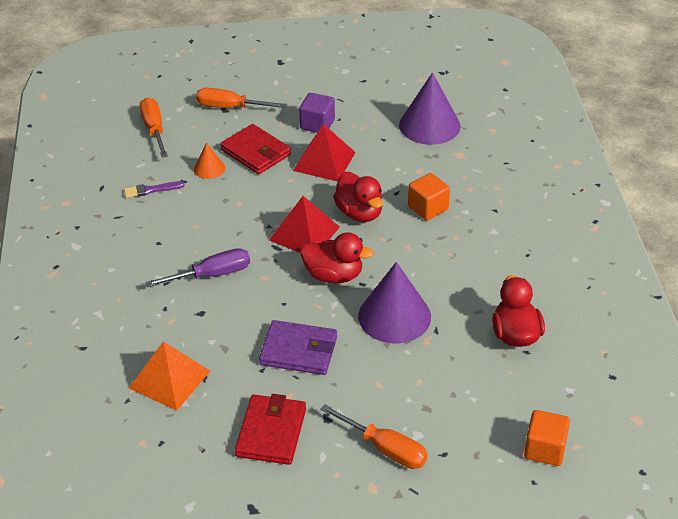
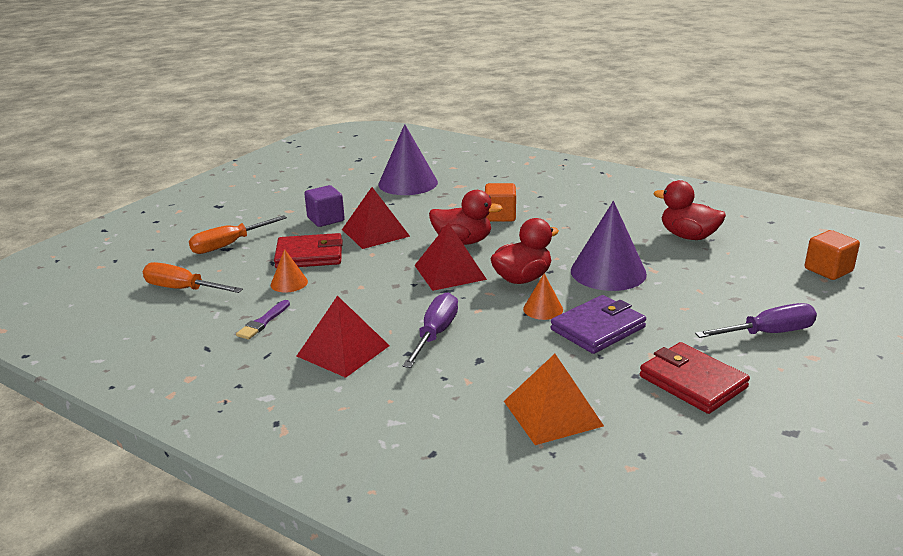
camera: 50 degrees left, 15 degrees down
(152, 245) = (343, 350): none -> red pyramid
(298, 309) = (543, 309): none -> orange cone
(384, 448) = (768, 333): orange screwdriver -> purple screwdriver

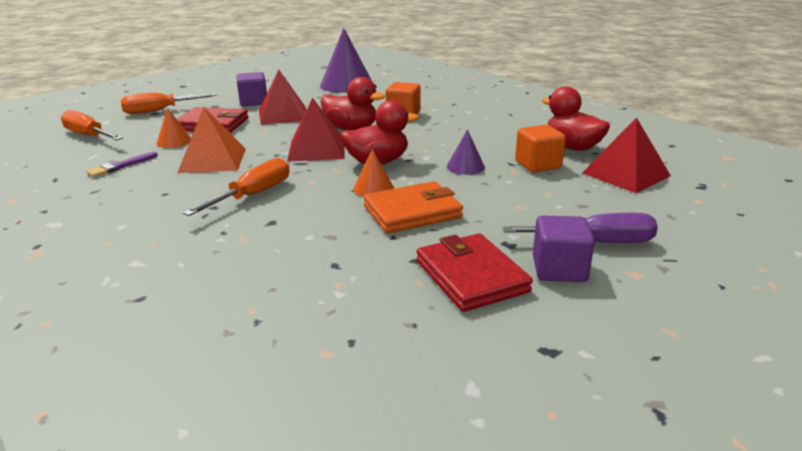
camera: 15 degrees right, 0 degrees up
(343, 350) = (159, 197): red pyramid -> red pyramid (626, 174)
(435, 334) = (253, 195): purple screwdriver -> orange screwdriver
(552, 413) = (294, 281): orange pyramid -> orange pyramid (213, 160)
(597, 328) = (412, 212): purple wallet -> orange wallet
(608, 272) = (465, 167): purple cone -> purple cone, size x0.49
(755, 363) = (559, 269): none -> purple cube
(828, 270) = (709, 193): orange cube -> orange cube (538, 165)

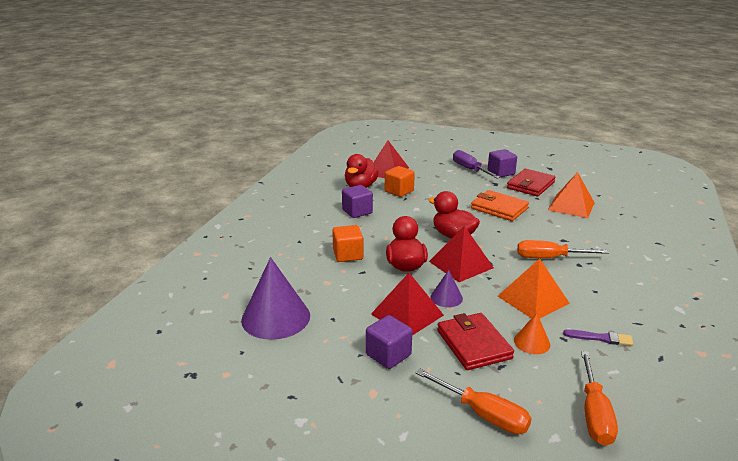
camera: 120 degrees left, 0 degrees up
(347, 279) = (571, 206): none -> orange pyramid
(373, 188) = (489, 225): orange cone -> none
(465, 167) = (426, 208): purple cone -> purple cone (446, 297)
(495, 133) = (357, 211): none -> purple cube

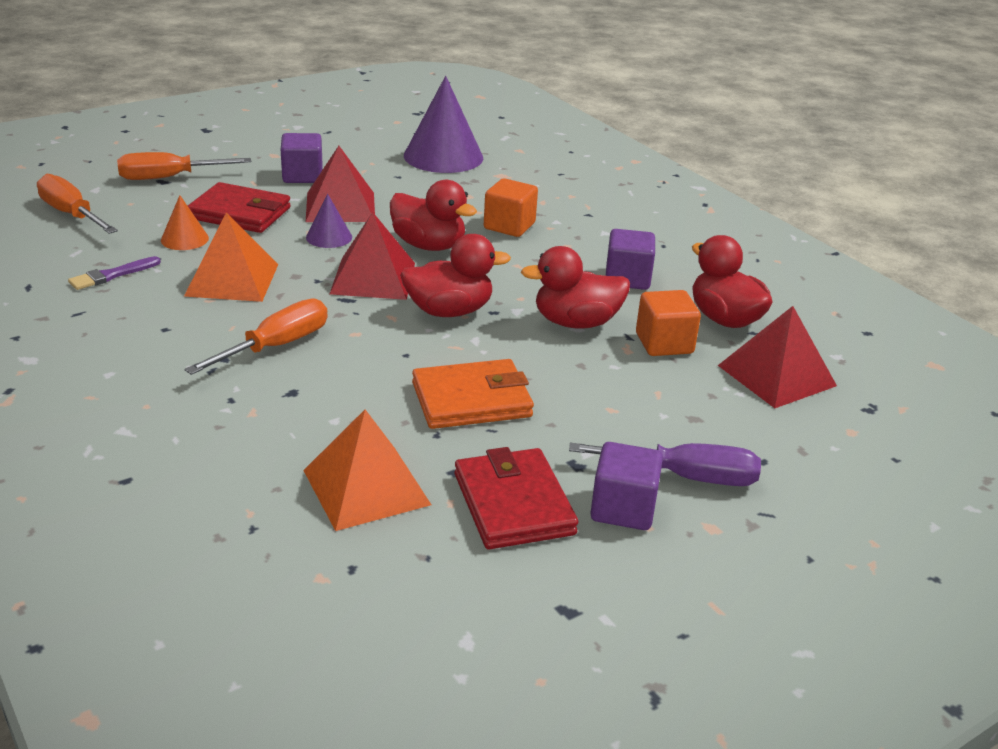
camera: 125 degrees right, 5 degrees up
(413, 209) = (576, 322): none -> red duck

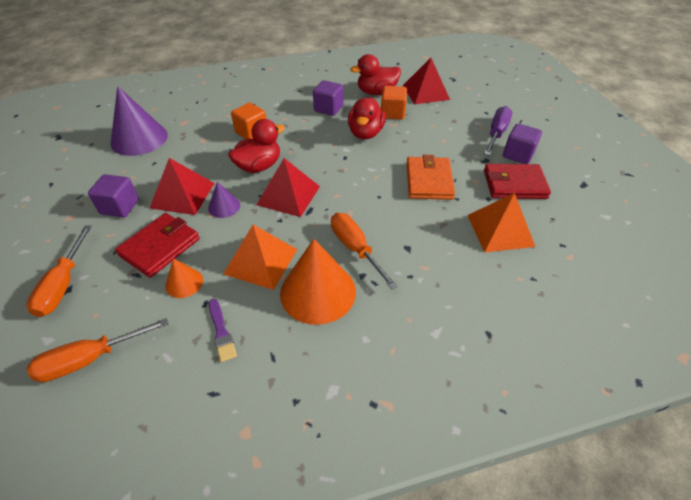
camera: 70 degrees left, 15 degrees up
(185, 327) = (318, 292): none -> orange cone
(449, 311) = (339, 172): red duck -> none

